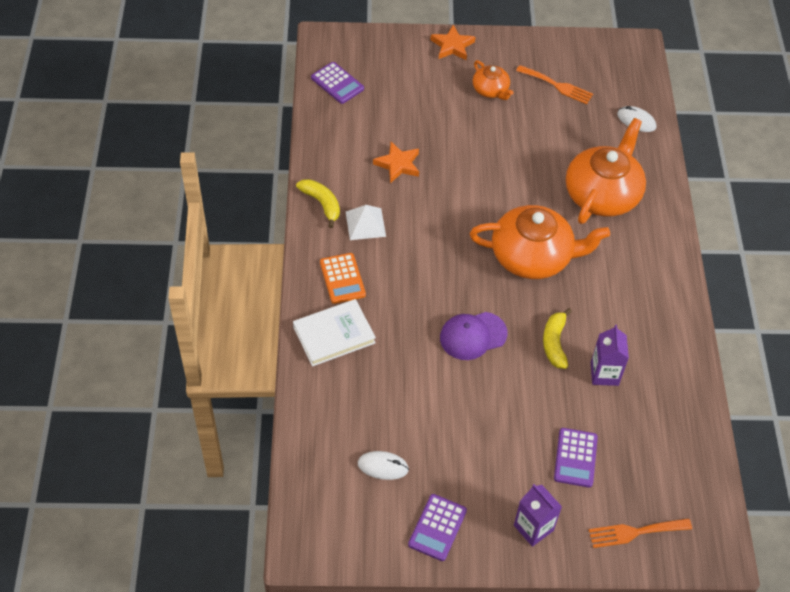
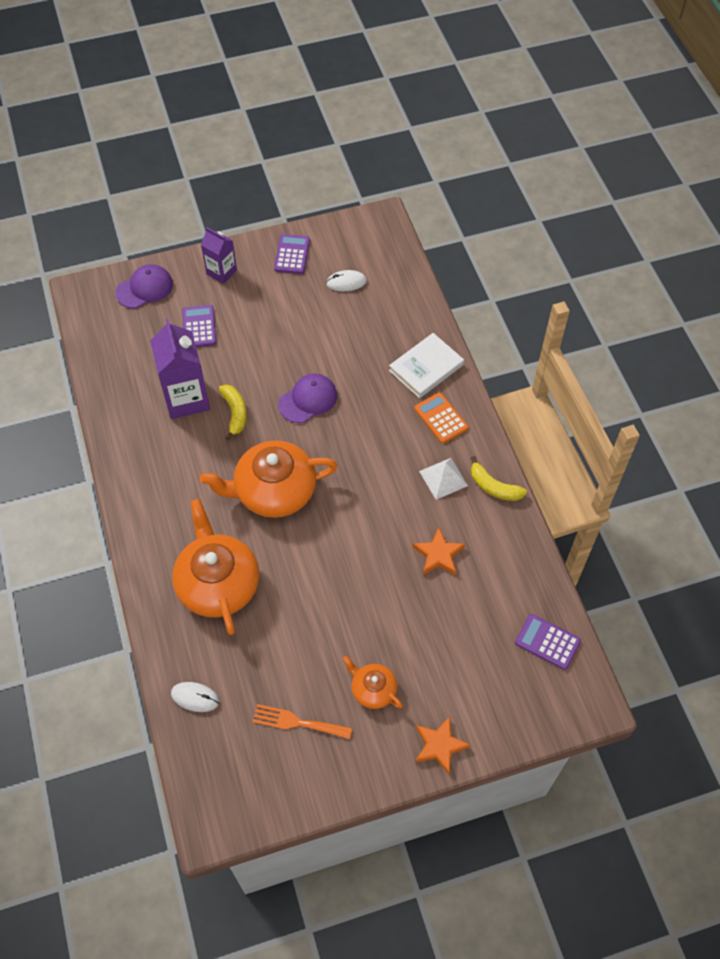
camera: 165 degrees right, 5 degrees up
(602, 194) = (218, 583): orange teapot -> orange teapot turned 150 degrees clockwise
(604, 374) = (186, 398): purple carton -> purple carton, size x1.69
(635, 532) = (145, 288): orange fork -> purple cap

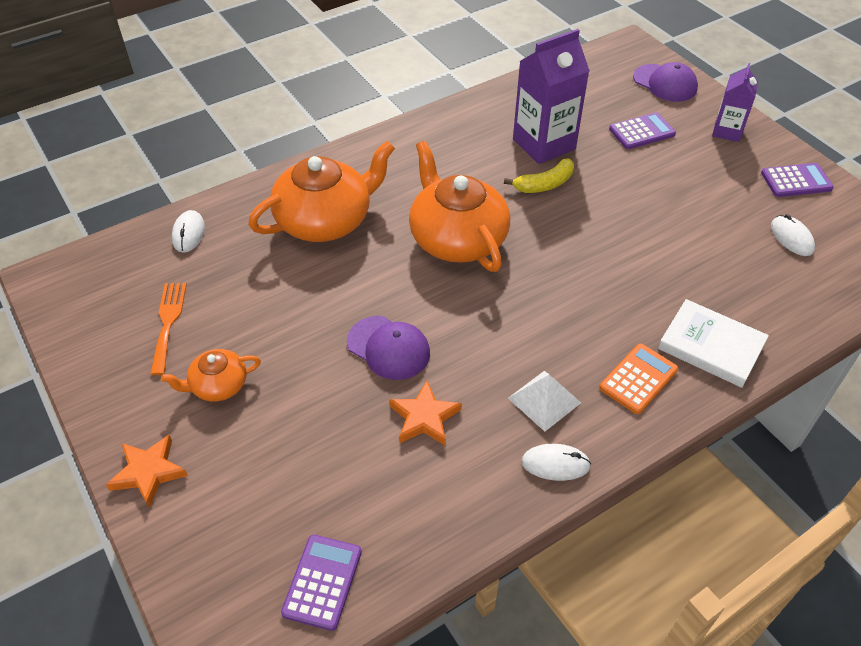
camera: 75 degrees right, 10 degrees down
(308, 400) = (595, 240): purple cap -> purple cap (388, 348)
(373, 689) = (218, 385): orange teapot -> orange teapot turned 135 degrees counterclockwise
(493, 487) = (555, 464): yellow banana -> white mouse

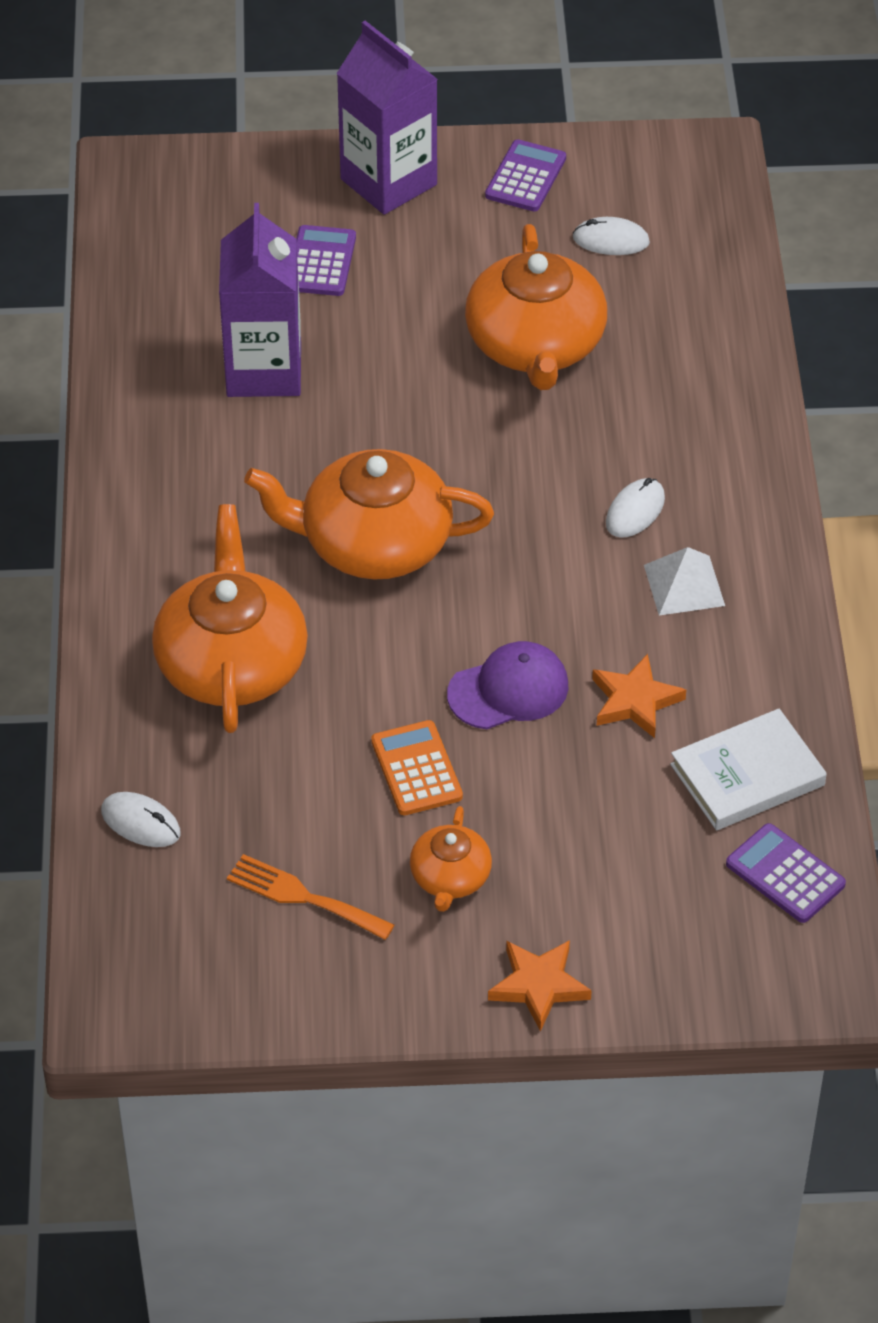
camera: 60 degrees left, 0 degrees up
(544, 184) = (343, 410): yellow banana -> none
(555, 464) = (771, 617): white mouse -> white mouse (635, 511)
(638, 379) = (711, 490): orange calculator -> orange calculator (416, 769)
(665, 83) = (243, 183): purple cap -> none
(673, 241) = (535, 345): none -> orange teapot
(711, 346) = (712, 405): white book -> white book (747, 775)
(727, 131) = (388, 182): purple carton -> purple carton, size x1.69

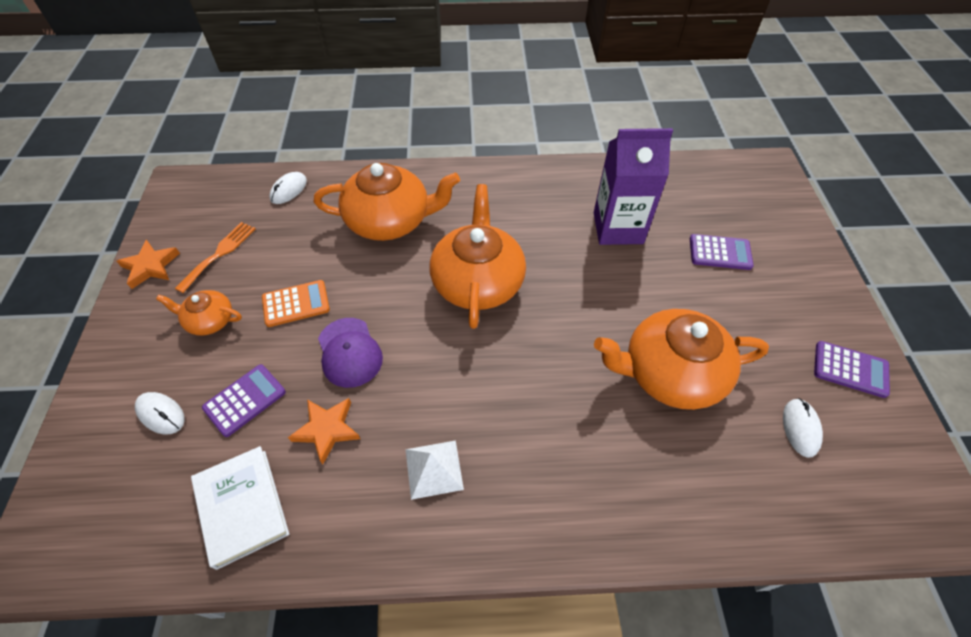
camera: 90 degrees right, 5 degrees up
(388, 182) = (810, 286): purple carton -> none
(538, 986) = (112, 366): orange star -> orange star (150, 266)
(635, 511) = (509, 436): white mouse -> white mouse (161, 414)
(785, 874) = (141, 530): purple calculator -> purple calculator (245, 400)

